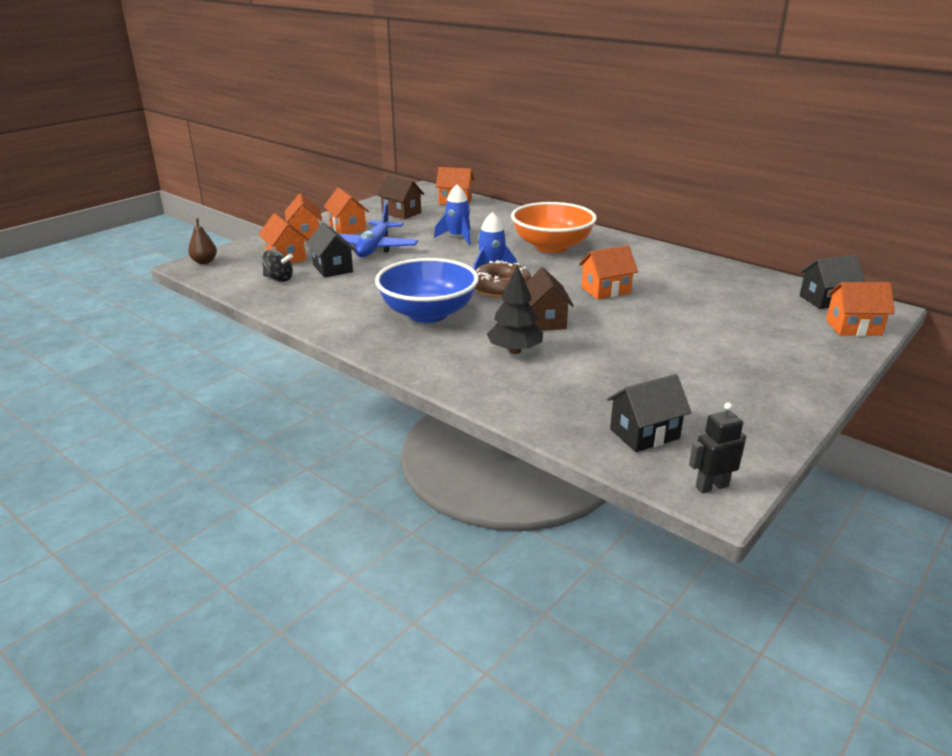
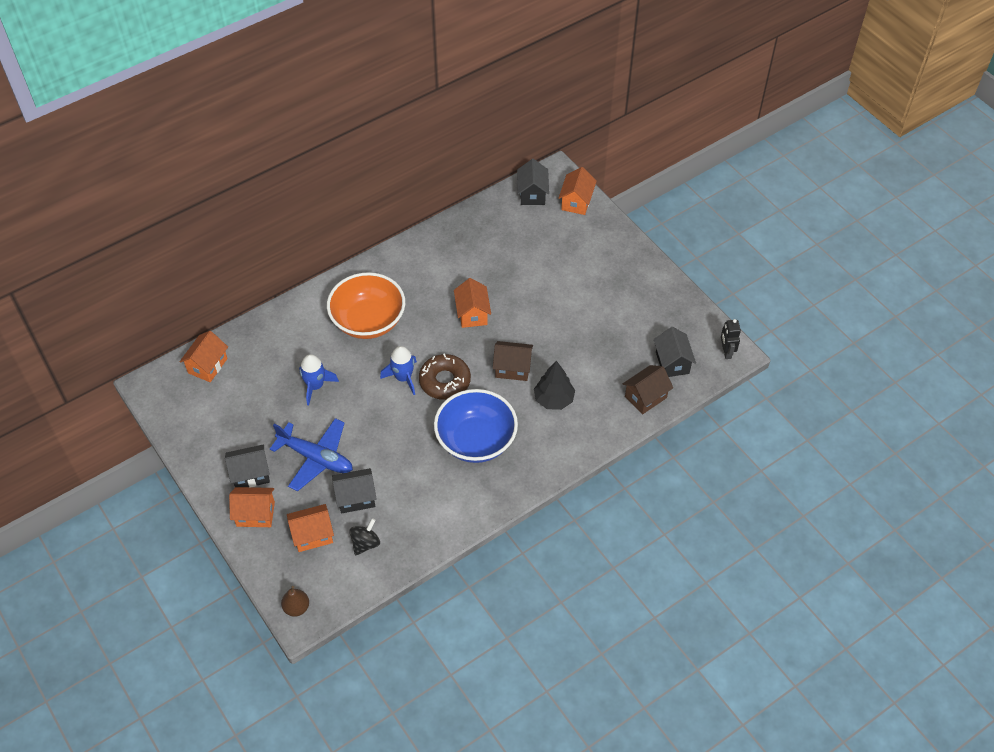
camera: 75 degrees left, 25 degrees up
(347, 228) = (250, 474): orange house -> black house
(401, 213) = (223, 420): brown house -> brown house (645, 397)

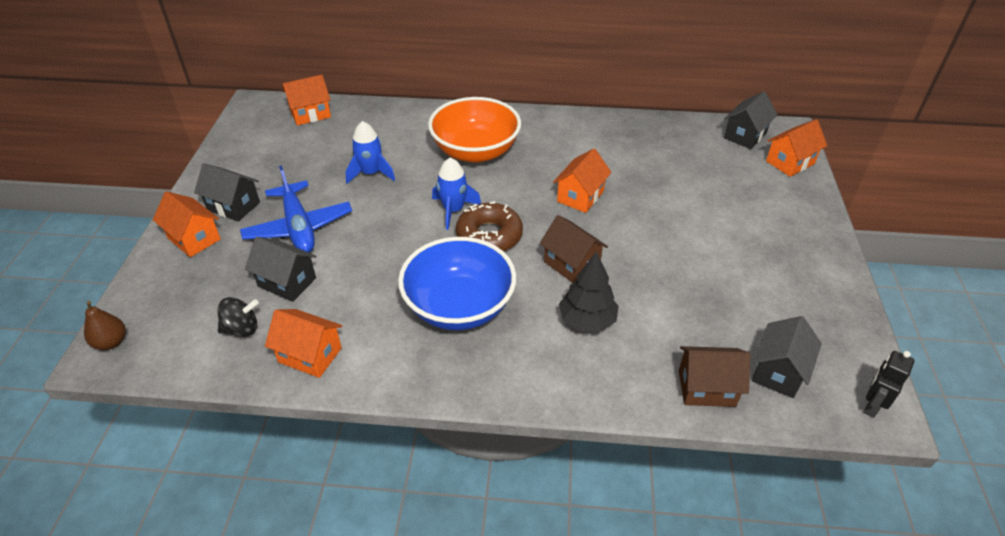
camera: 40 degrees right, 10 degrees down
(312, 535) = (211, 288): orange house -> orange house (310, 355)

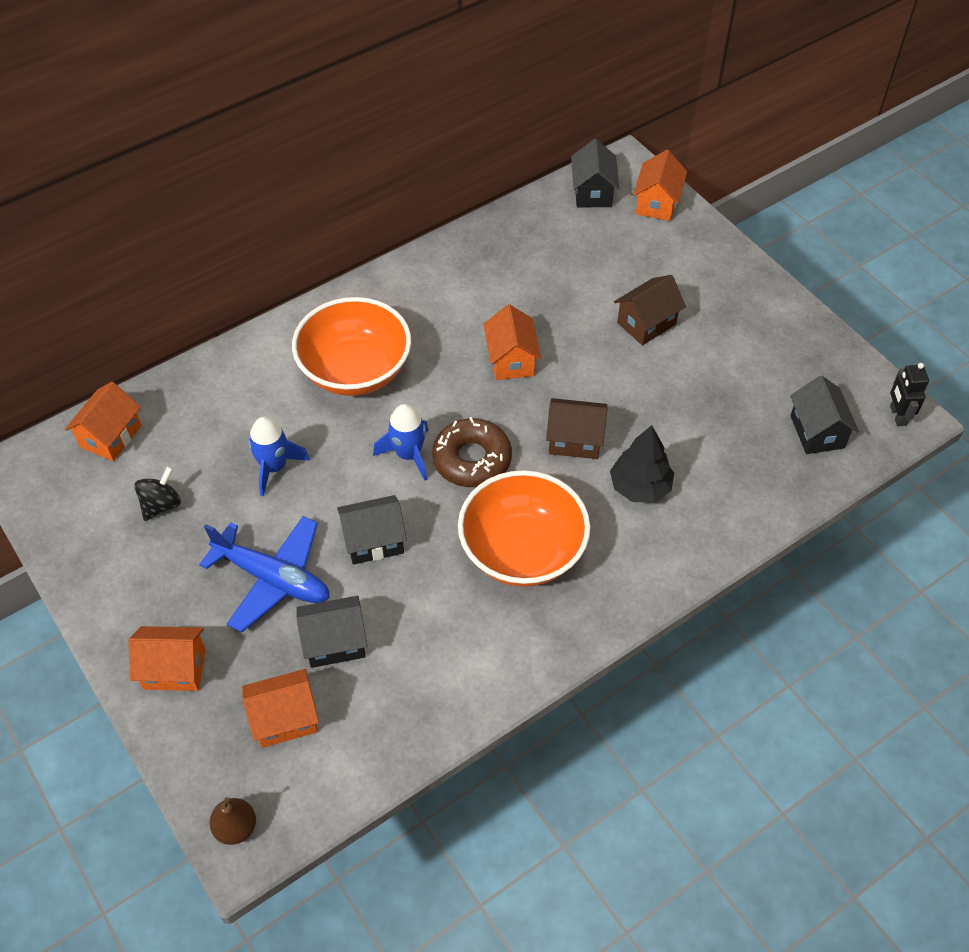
camera: 40 degrees left, 10 degrees up
(233, 206) = (169, 604): black house -> black house (374, 541)
(242, 329) = (350, 717): black spinning top -> black spinning top (161, 505)
(310, 355) = (444, 692): orange house -> orange house (285, 718)
(459, 307) = (522, 551): blue bowl -> orange bowl
(706, 388) = (781, 483): brown house -> brown house (646, 323)

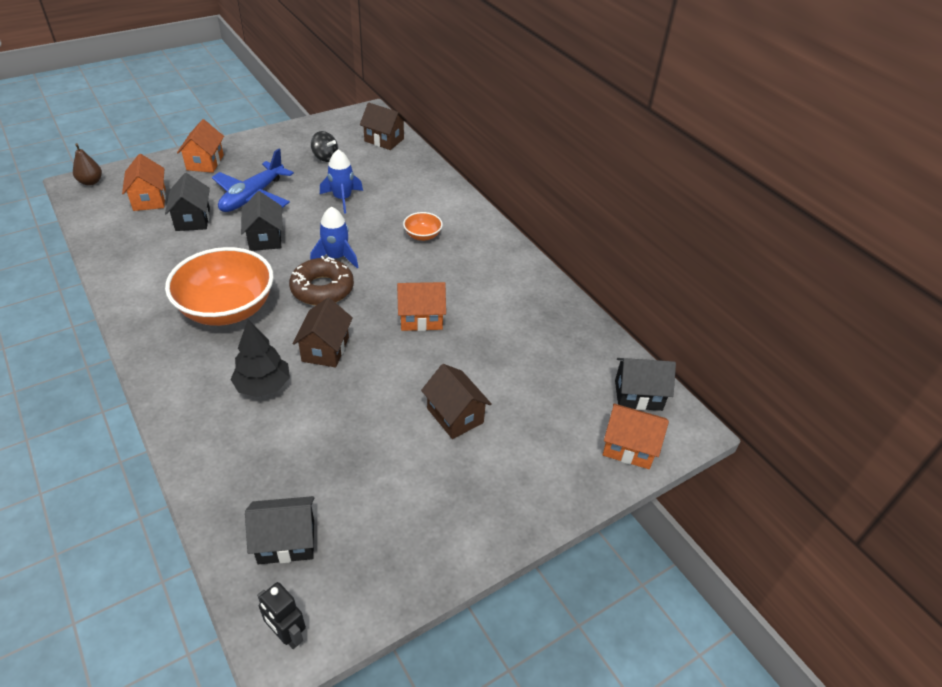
camera: 90 degrees right, 10 degrees down
(111, 436) = (384, 140): orange house -> brown house
(355, 370) = (422, 235): orange bowl -> orange bowl, size x0.44
(897, 416) = (287, 635): black robot -> black robot turned 135 degrees counterclockwise

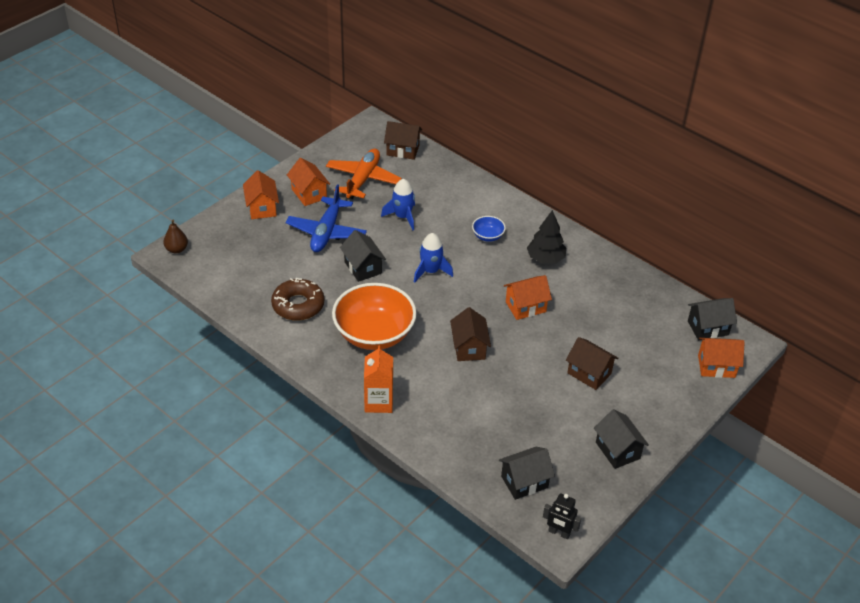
camera: 15 degrees left, 0 degrees up
(149, 199) = (241, 254): orange house -> orange house (309, 193)
(176, 387) = (378, 402): none -> orange carton
(193, 219) = (291, 264): black house -> black house (617, 450)
(263, 386) = (441, 385): black tree -> black tree (545, 258)
(322, 289) = (436, 300): brown donut -> brown donut (298, 305)
(325, 157) = (363, 179): black spinning top -> orange plane
(422, 235) = (488, 236): orange bowl -> blue bowl

